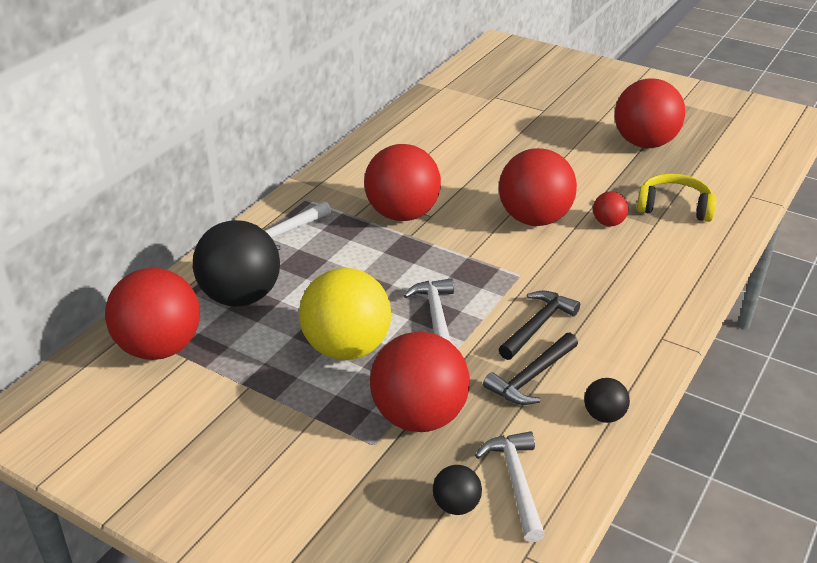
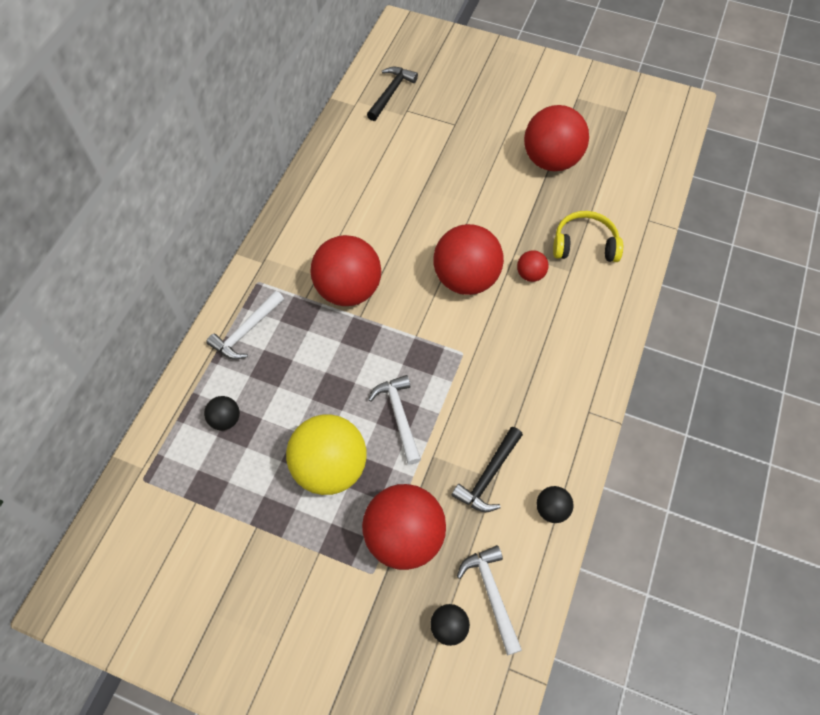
camera: 10 degrees left, 25 degrees up
(160, 348) = (169, 494): red ball -> none
(241, 297) = (225, 419): black ball -> black ball, size x0.46
(537, 326) = (486, 414): black hammer -> black hammer (391, 93)

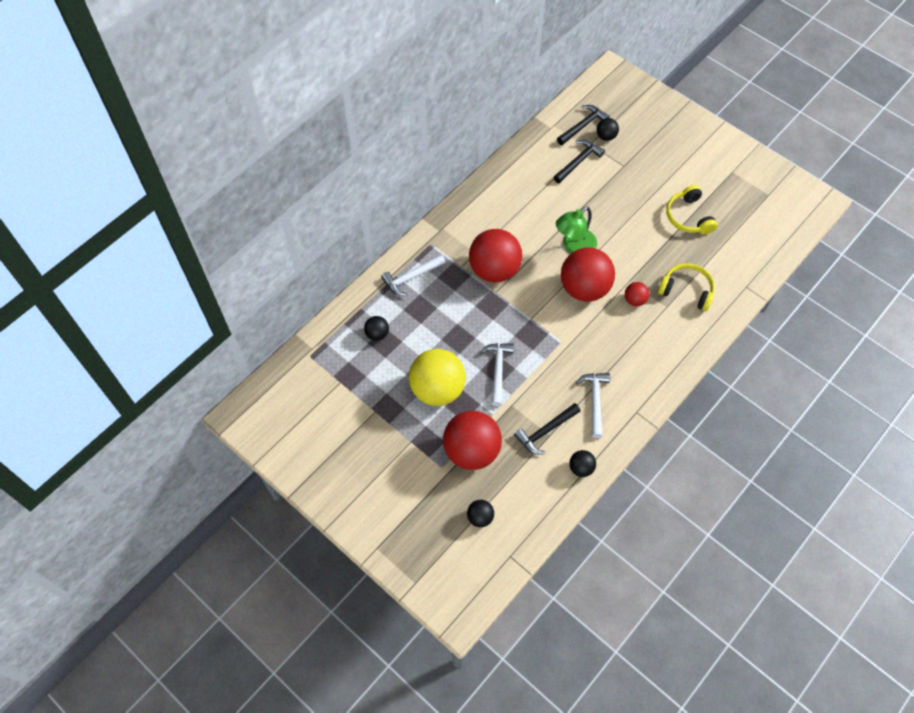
camera: 20 degrees right, 0 degrees up
(401, 134) = (578, 162): none -> black hammer
(422, 97) = (606, 136): none -> black ball
(434, 233) = (574, 247): none -> green lamp
(492, 594) = (517, 507): white hammer -> white hammer (595, 401)
(551, 160) = (688, 217): red ball -> yellow headphones

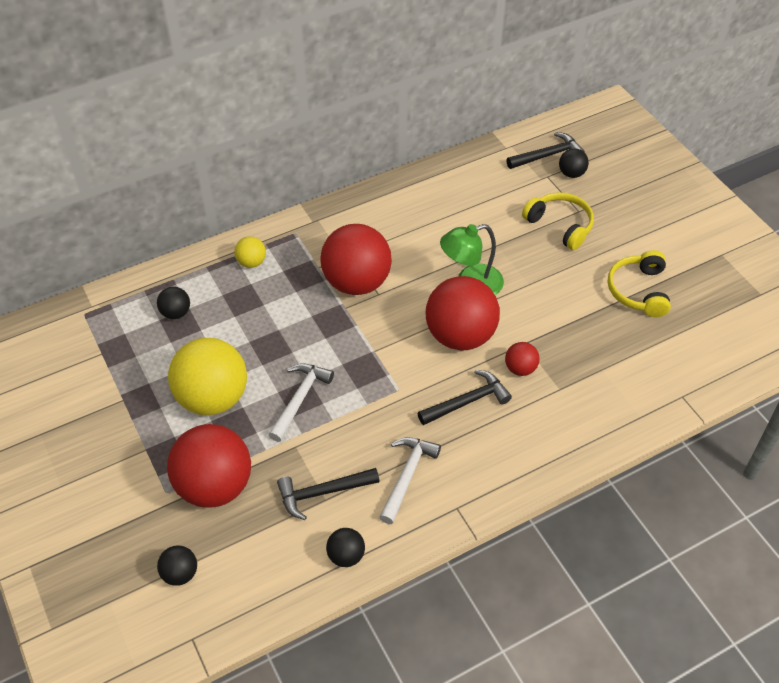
camera: 20 degrees right, 10 degrees down
(411, 277) = (251, 262): white hammer -> yellow ball
(578, 162) = (523, 192): black hammer -> black hammer (467, 401)
(686, 290) = (596, 377): yellow headphones -> yellow headphones (560, 225)

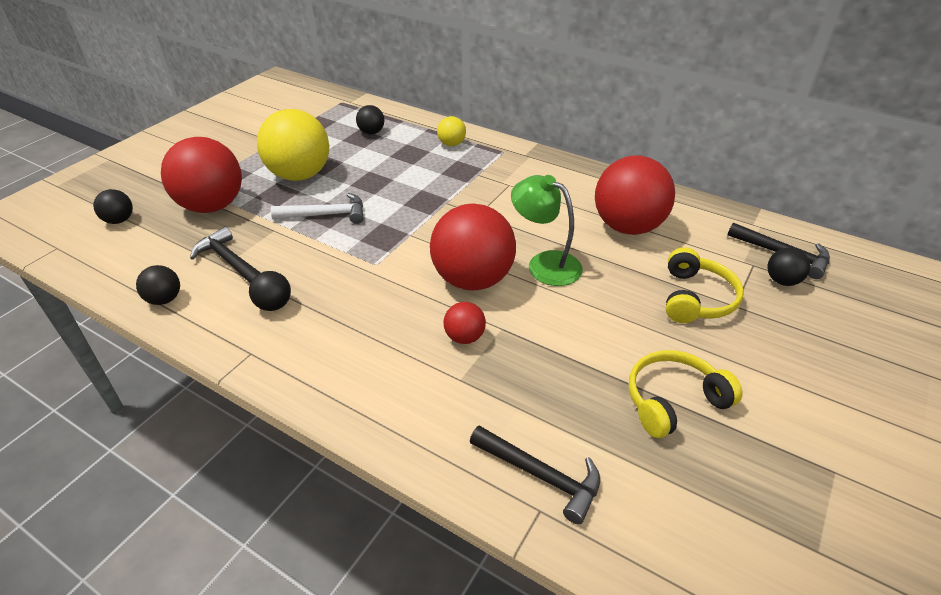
camera: 60 degrees right, 10 degrees down
(357, 282) = (480, 198): red ball -> red ball (627, 227)
(407, 476) = (274, 305): white hammer -> black ball
(467, 401) = (391, 313): black hammer -> black hammer (541, 476)

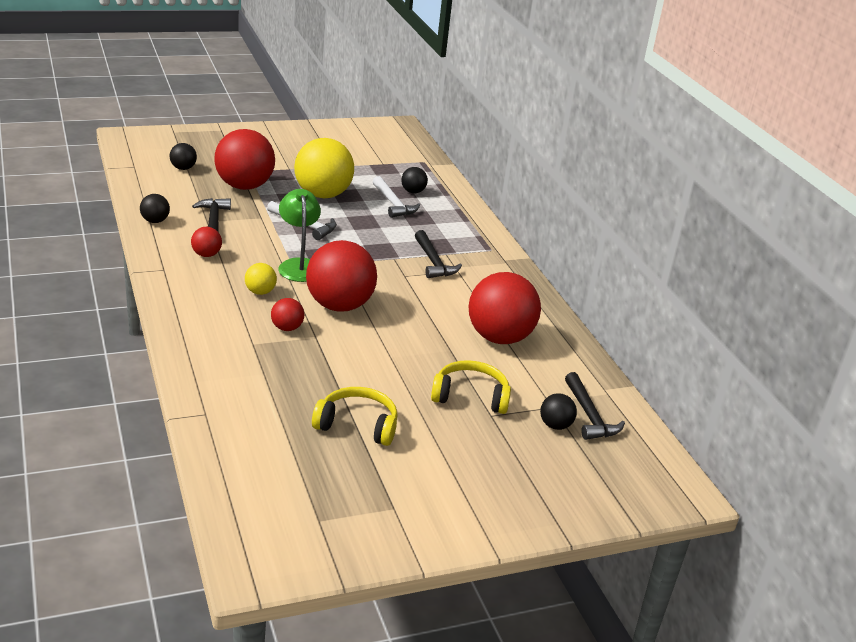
camera: 35 degrees right, 10 degrees down
(274, 305) = (206, 255): black ball -> red ball
(371, 151) = (393, 203): none -> white hammer
(451, 144) = (459, 226): yellow ball -> yellow ball (260, 292)
(541, 476) = (228, 403): black hammer -> black hammer (433, 262)
(544, 263) = (401, 324): green lamp -> green lamp (299, 265)
(696, 298) = (470, 396): yellow headphones -> yellow headphones turned 135 degrees counterclockwise

